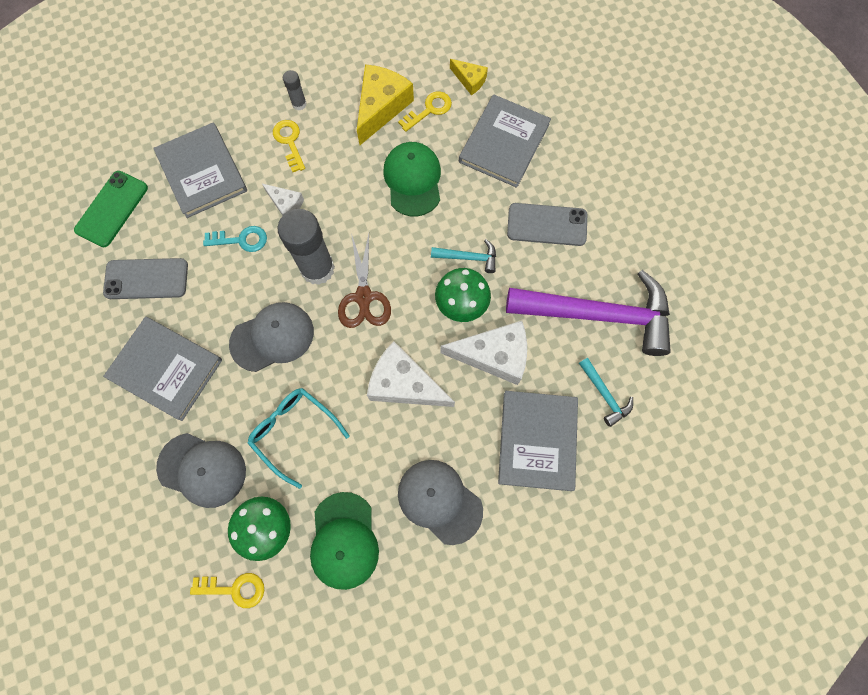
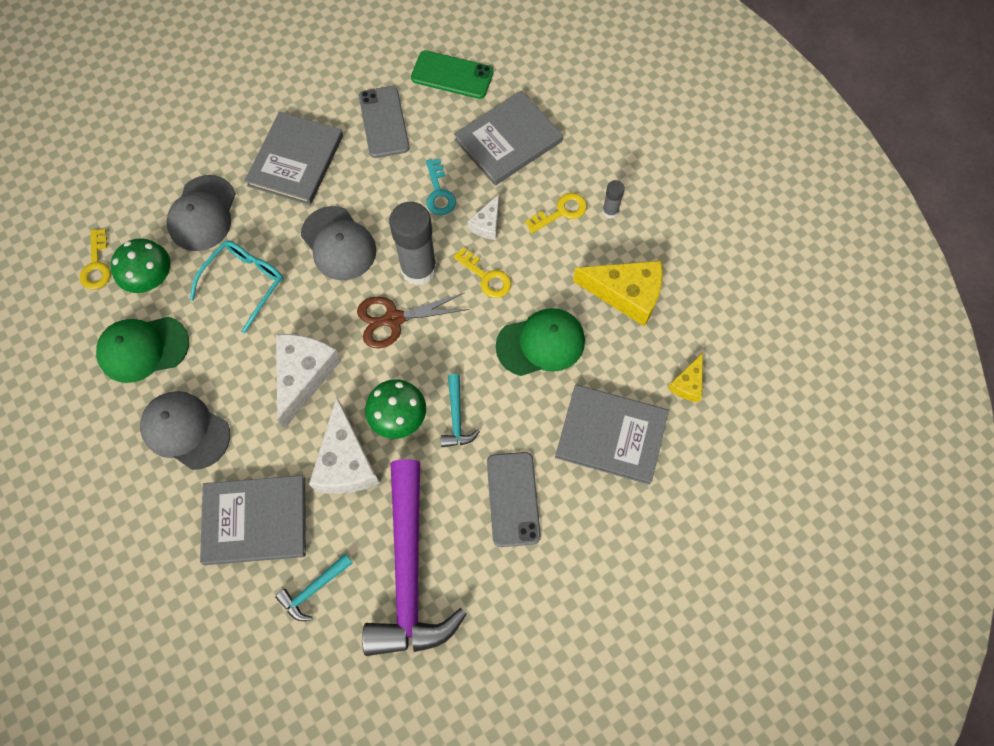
camera: 80 degrees right, 5 degrees down
(429, 110) = (635, 345): yellow key -> yellow key (486, 277)
(439, 501) = (185, 430): grey cap -> grey cap turned 90 degrees counterclockwise

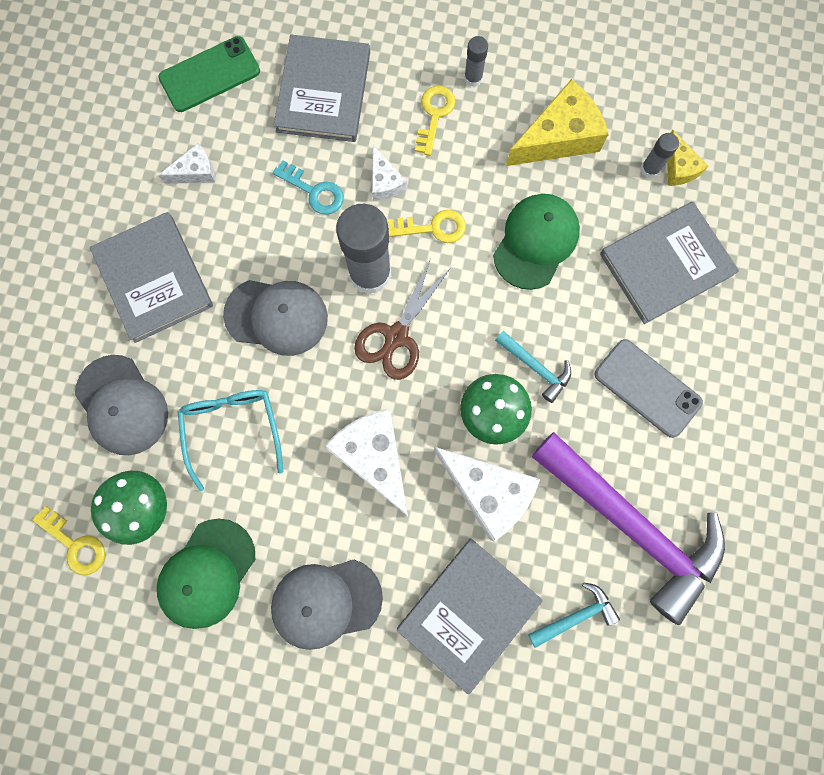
camera: 45 degrees left, 10 degrees up
(314, 589) = (575, 616): turquoise hammer -> turquoise hammer turned 120 degrees counterclockwise
(384, 122) = (195, 172): grey phone -> white cheese
(666, 367) = (649, 169): none -> grey glue stick

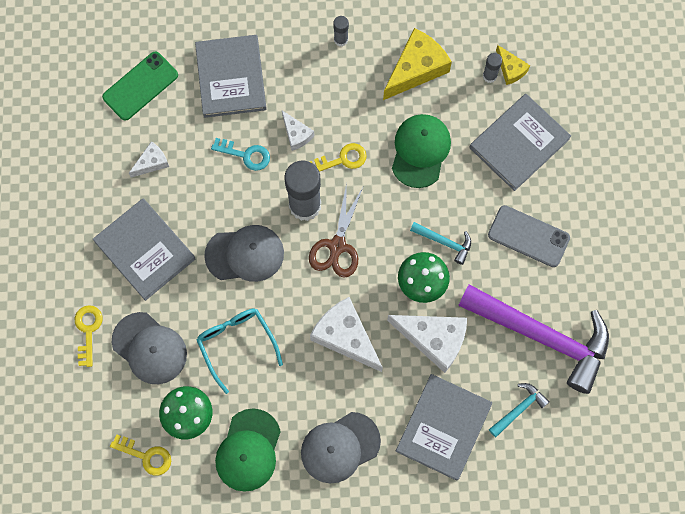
camera: 15 degrees left, 5 degrees down
(434, 115) = (319, 75): yellow key -> yellow key (88, 331)

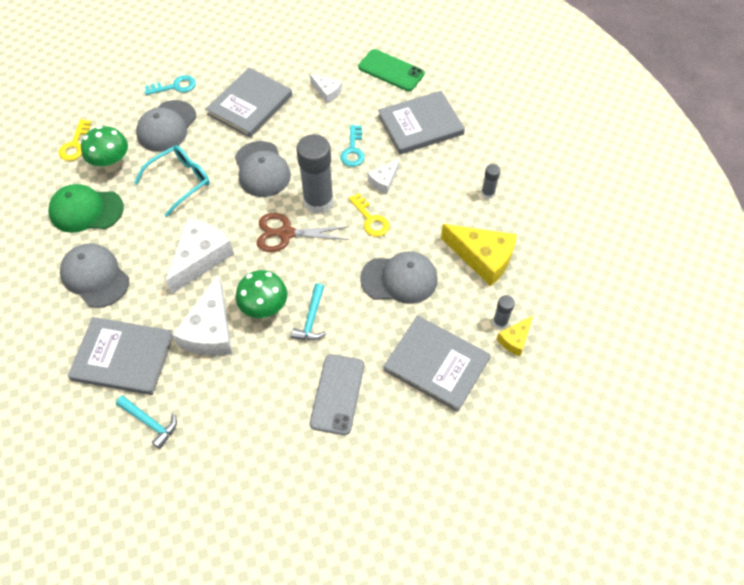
camera: 75 degrees right, 15 degrees down
(88, 331) = (175, 86): yellow key -> turquoise key
(420, 151) = (399, 279): green cap -> grey cap
(542, 336) = (232, 429): purple hammer -> none

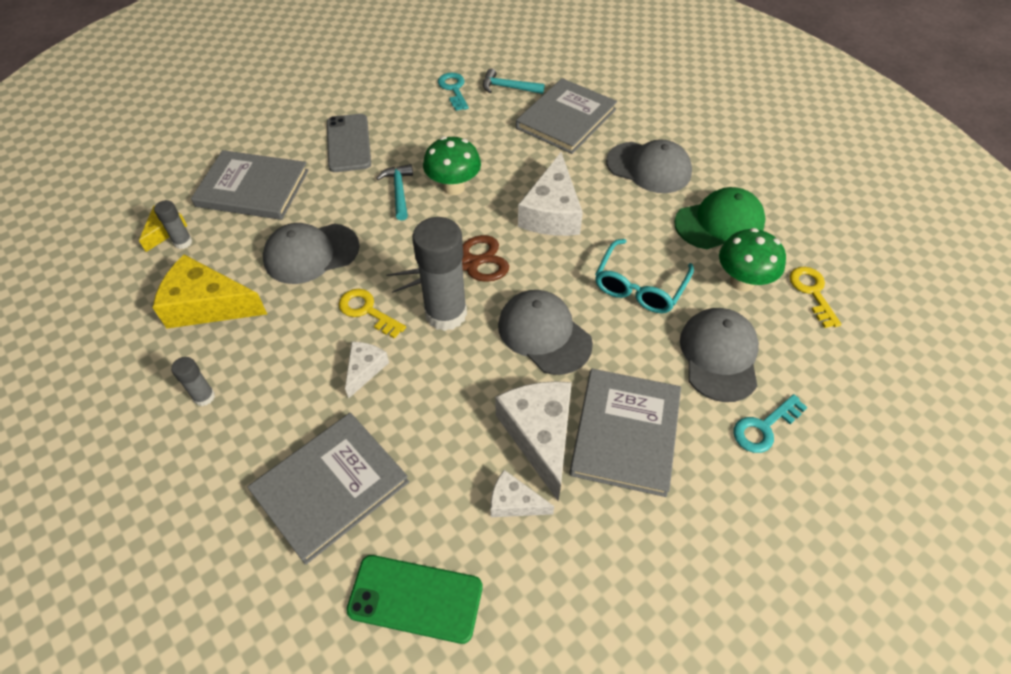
camera: 160 degrees right, 5 degrees down
(123, 357) = (566, 119): grey book -> grey book turned 45 degrees counterclockwise
(210, 330) = (498, 157): white cheese -> white cheese (540, 435)
(353, 150) = (427, 404): turquoise key -> turquoise key (454, 89)

